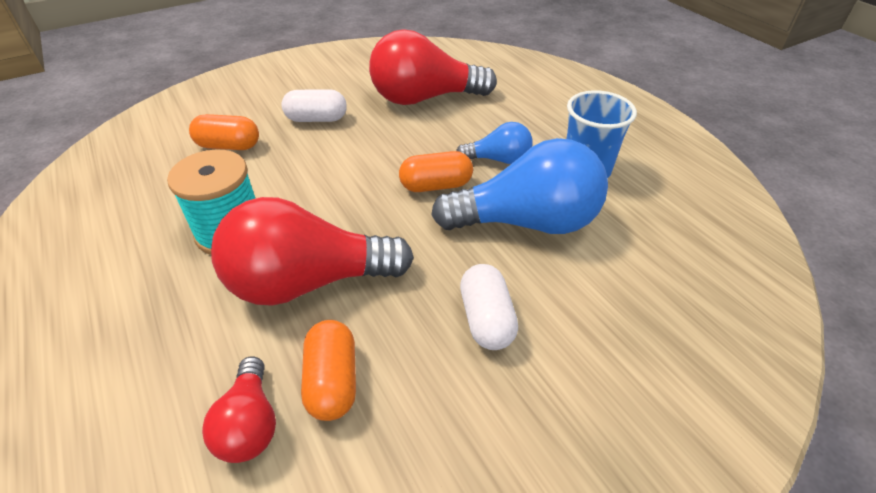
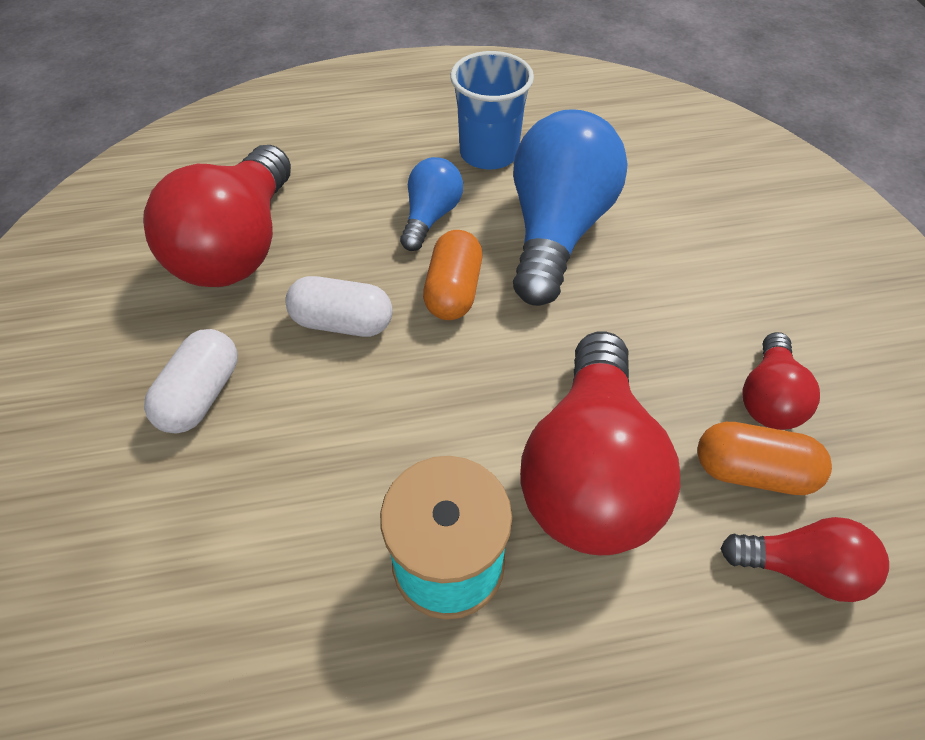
camera: 70 degrees left, 10 degrees up
(229, 146) = (199, 546): orange capsule -> none
(413, 386) = (768, 397): none -> red light bulb
(486, 319) = (691, 311): white capsule -> white capsule (343, 322)

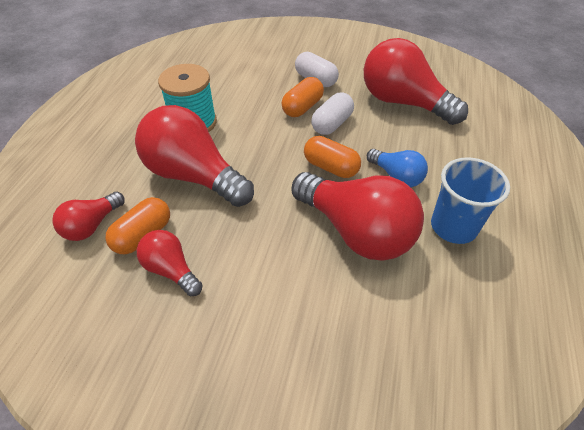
camera: 115 degrees right, 5 degrees down
(310, 383) = (302, 107): none -> orange capsule
(556, 231) = (356, 231): blue light bulb -> red light bulb

